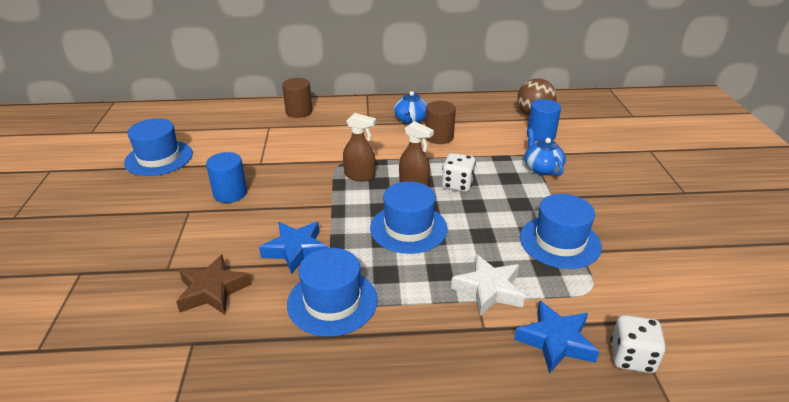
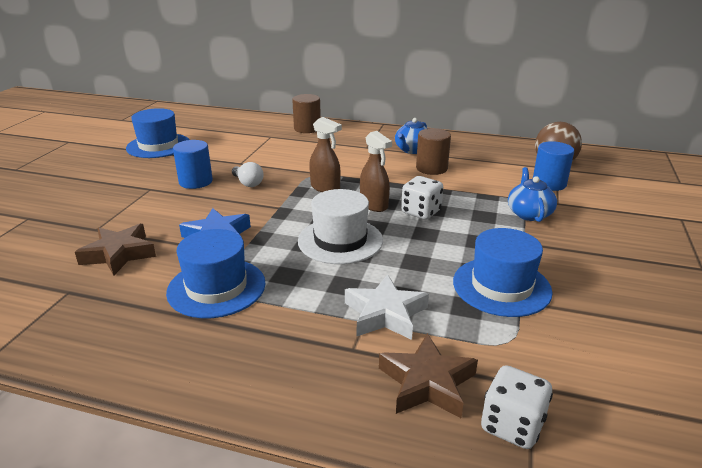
camera: 20 degrees right, 5 degrees down
(284, 185) = (248, 183): none -> white light bulb
(408, 228) = (340, 240): blue hat -> white hat
(555, 341) = (427, 383): blue star -> brown star

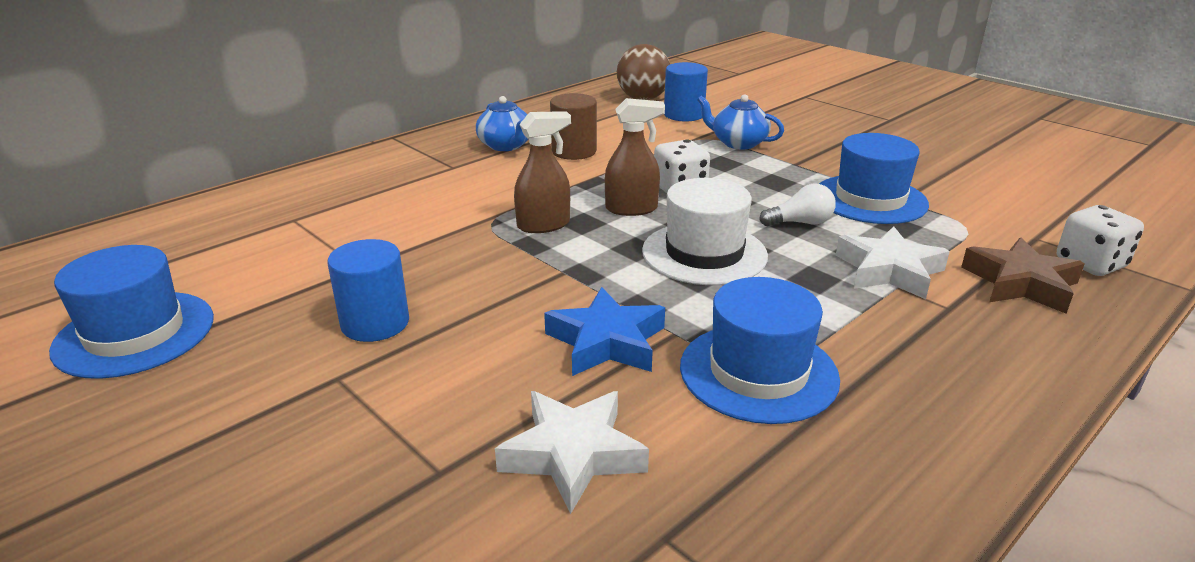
camera: 60 degrees left, 0 degrees up
(119, 254) = (572, 454): brown star -> white star
(248, 183) = (449, 277): white light bulb -> white light bulb (800, 223)
(307, 128) = (315, 186): brown cylinder -> none

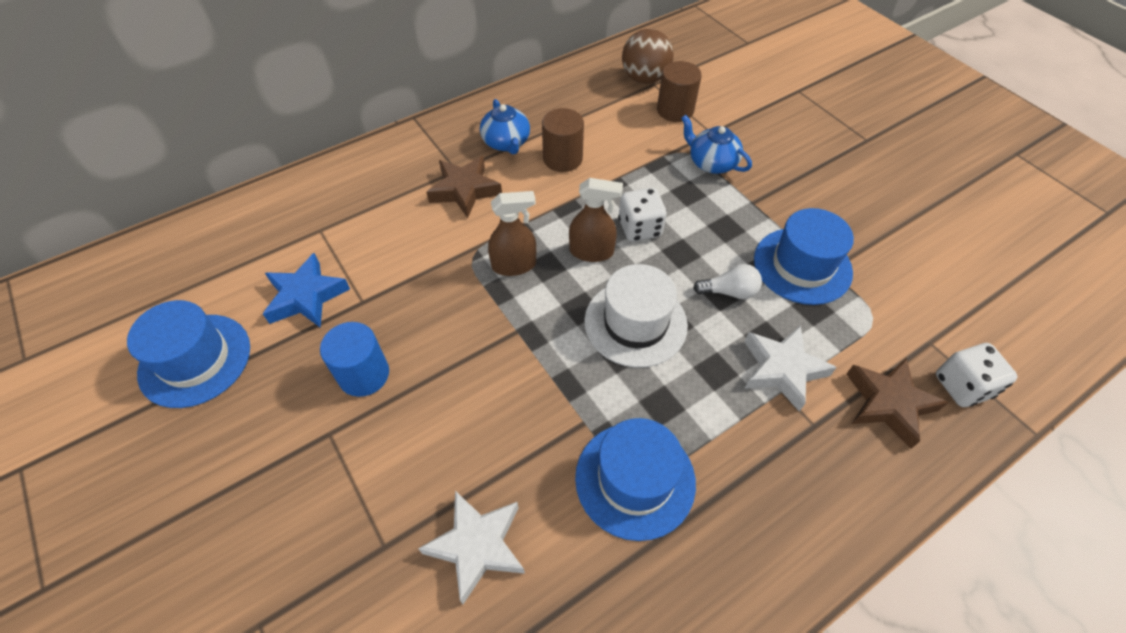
camera: 10 degrees right, 25 degrees up
(467, 179) = (465, 190): none -> brown star
(606, 342) = (530, 424): blue star -> blue star (306, 296)
(684, 115) = (675, 110): blue cylinder -> brown cylinder

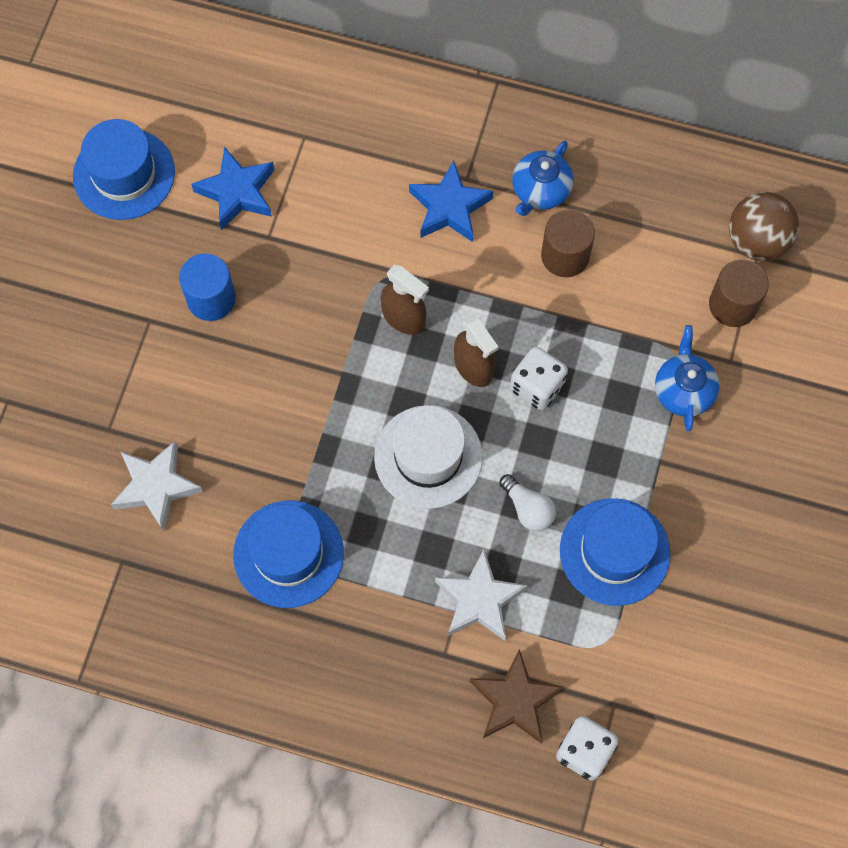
camera: 50 degrees right, 15 degrees up
(465, 190) = (449, 207): brown star -> blue star

